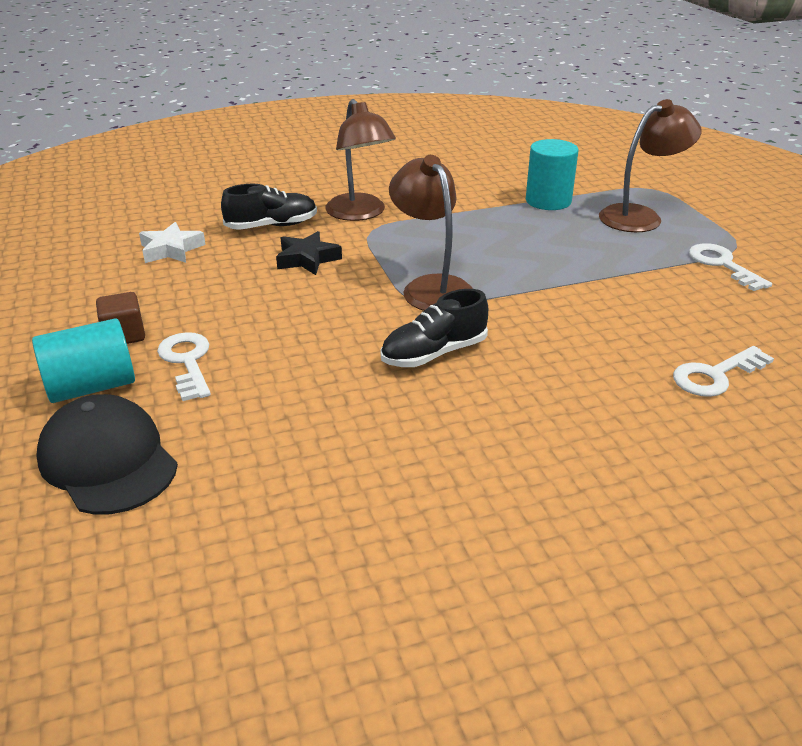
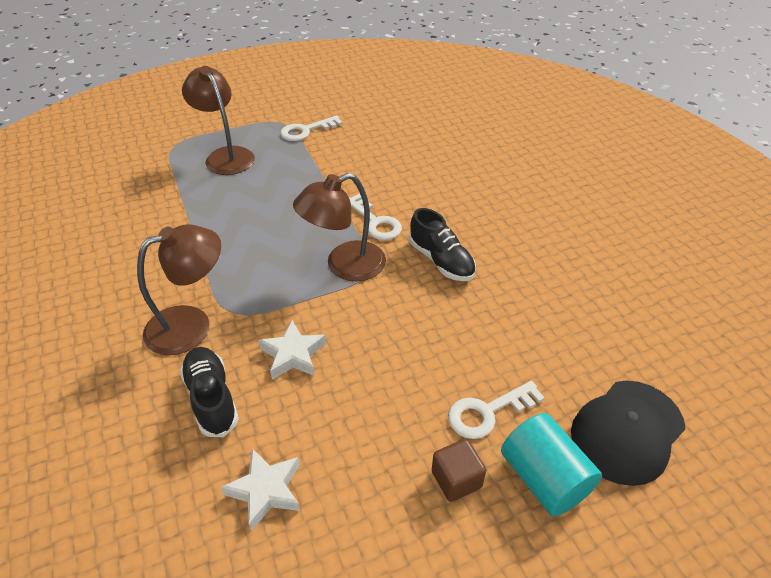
camera: 95 degrees left, 10 degrees up
(307, 259) = (293, 355): black star -> white star
(548, 201) = (186, 200): turquoise cylinder -> none
(715, 375) = (439, 149): white key -> white key (375, 222)

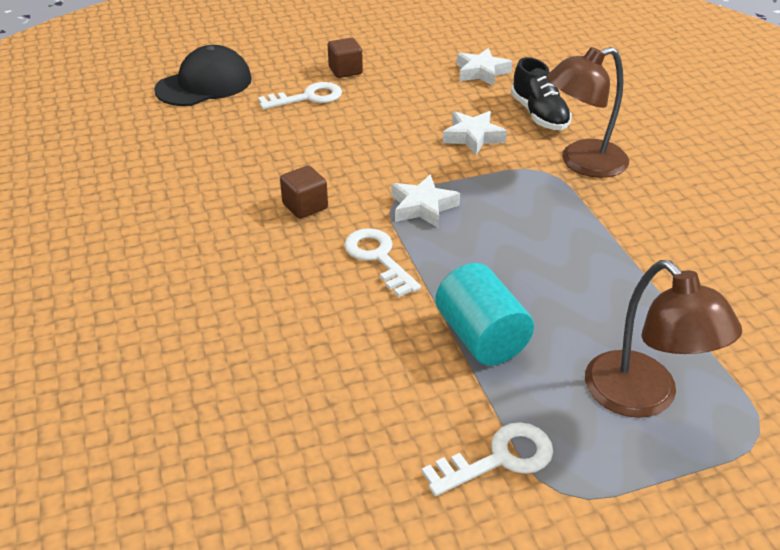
camera: 175 degrees left, 5 degrees down
(344, 266) = (423, 207): brown lamp -> white star
(441, 261) = (305, 206): black shoe -> brown cube
(544, 478) = (282, 68): turquoise cylinder -> turquoise cylinder (481, 337)

